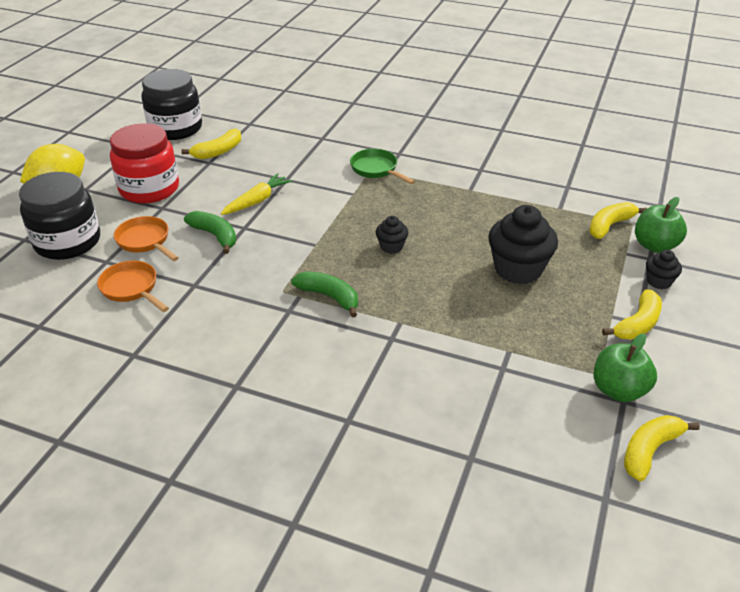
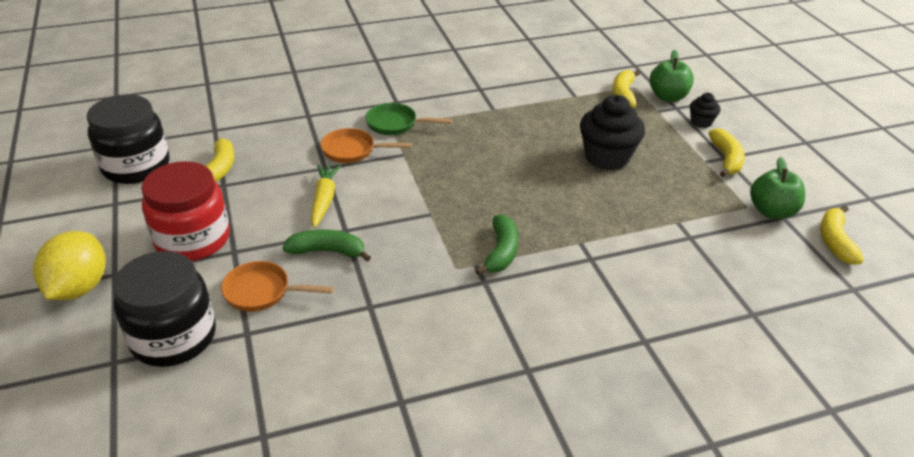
camera: 40 degrees left, 0 degrees up
(131, 288) = (312, 343): orange pan -> orange pan (353, 151)
(329, 297) = (501, 252): green banana -> green banana turned 105 degrees clockwise
(391, 246) = (494, 184): black cupcake -> none

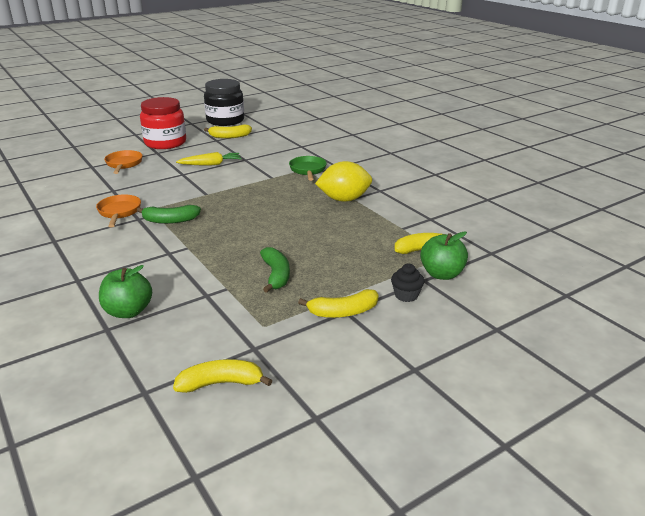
camera: 75 degrees right, 10 degrees down
(79, 287) = (124, 130): yellow lemon -> yellow lemon (344, 199)
(173, 337) = (89, 153): black jar -> none
(327, 251) = (161, 173): green banana -> green banana (276, 275)
(353, 151) = (267, 163): orange pan -> orange pan (119, 212)
(607, 157) = (310, 250): black cupcake -> none
(771, 211) = (261, 341): green apple -> green apple (128, 311)

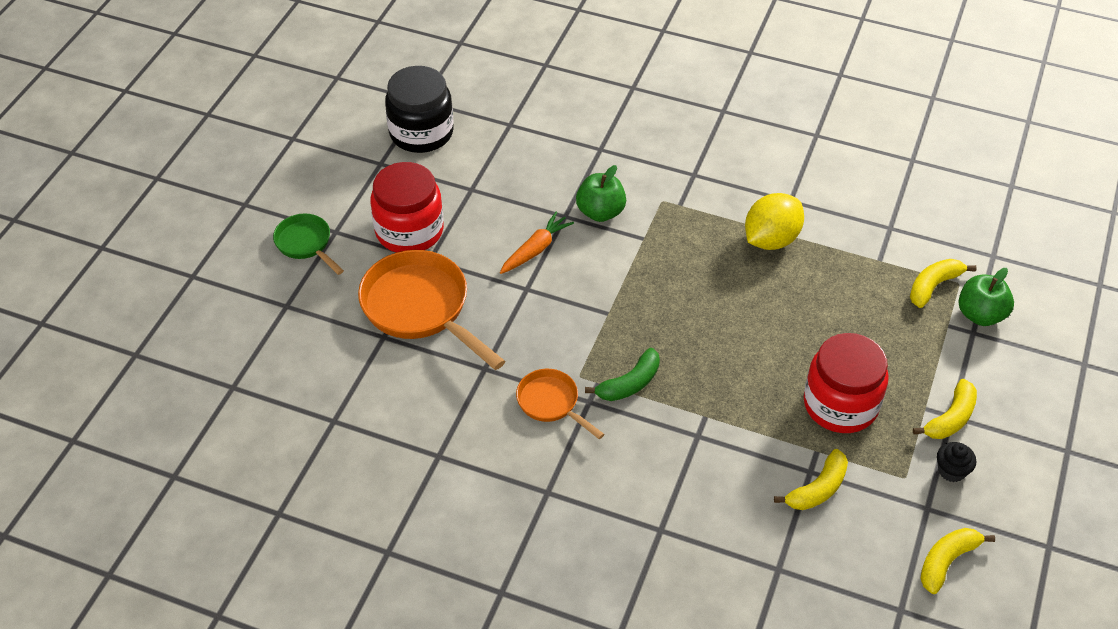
camera: 35 degrees left, 20 degrees up
(124, 164) = (420, 308): orange pan -> orange pan, size x1.84
(128, 311) = (768, 537): green apple -> green apple (600, 212)
(211, 164) = (536, 249): yellow carrot -> orange carrot
(229, 136) = (479, 172): yellow banana -> yellow banana (818, 489)
(276, 275) = (840, 405): green banana -> red jar
(308, 170) = (668, 201): green pan -> green pan (306, 244)
(406, 295) = (979, 363): black cupcake -> black cupcake (951, 471)

